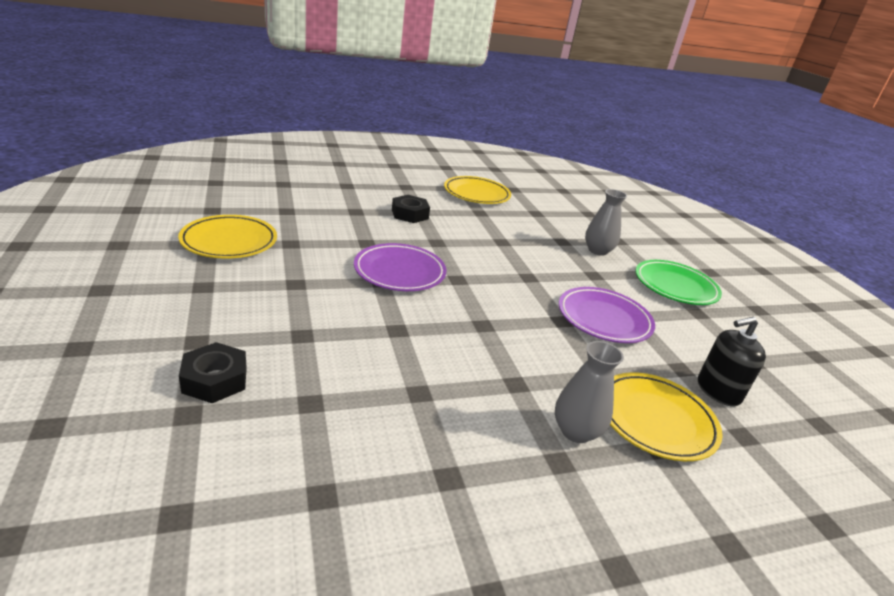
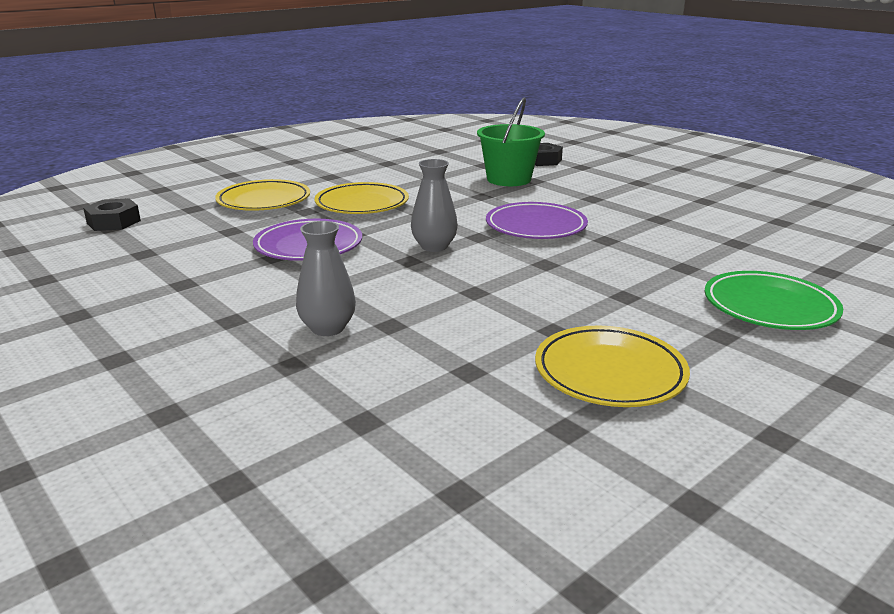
camera: 160 degrees right, 5 degrees down
(229, 241) = (698, 206): yellow plate -> yellow plate (362, 204)
(327, 350) = (509, 179): none -> green bucket
(410, 214) = (629, 287): black nut -> black nut (113, 222)
(575, 431) = (322, 186): grey vase -> grey vase (434, 246)
(675, 286) = (202, 309): green plate -> green plate (769, 307)
(718, 391) = (200, 225): black soap dispenser -> none

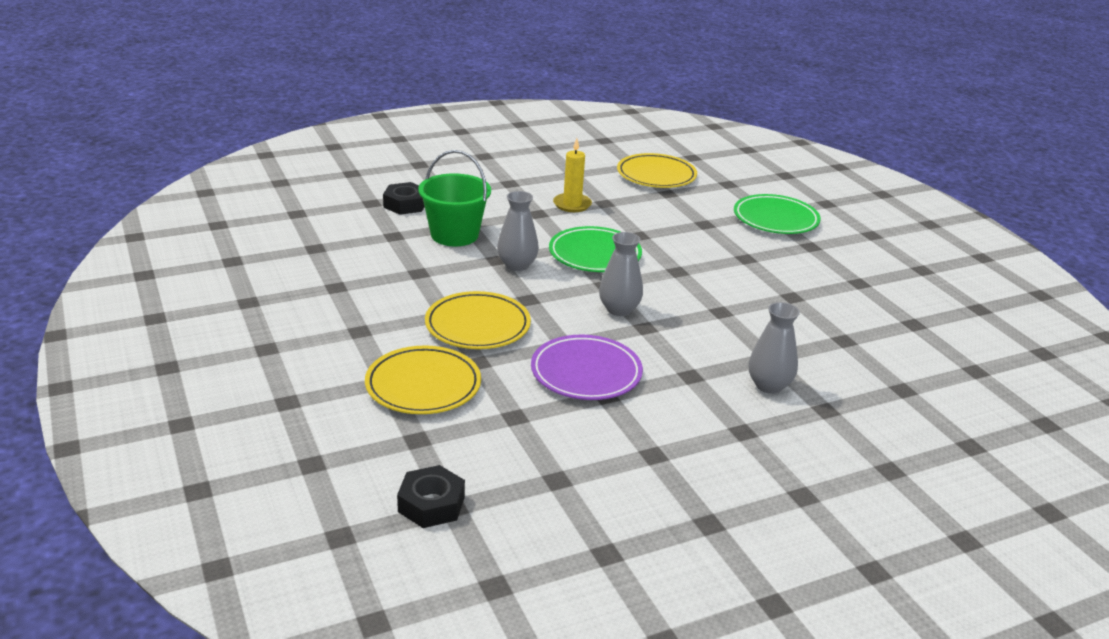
camera: 75 degrees left, 5 degrees up
(479, 203) = (517, 265): none -> grey vase
(536, 226) = (594, 255): purple plate -> green plate
(609, 373) = (852, 294): yellow plate -> yellow plate (656, 175)
(632, 207) = (572, 204): none -> yellow candle

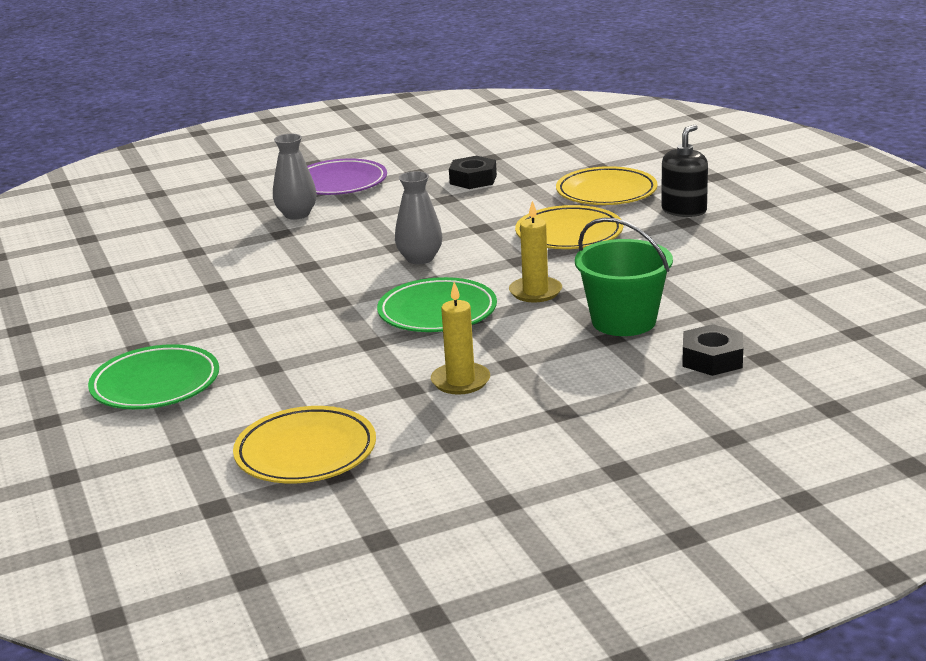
camera: 175 degrees left, 5 degrees down
(352, 347) = (684, 210): none -> black soap dispenser
(431, 504) = (577, 142): black nut -> black nut (473, 179)
(517, 265) = (535, 292): grey vase -> yellow candle
(586, 373) = (462, 210): purple plate -> purple plate (339, 183)

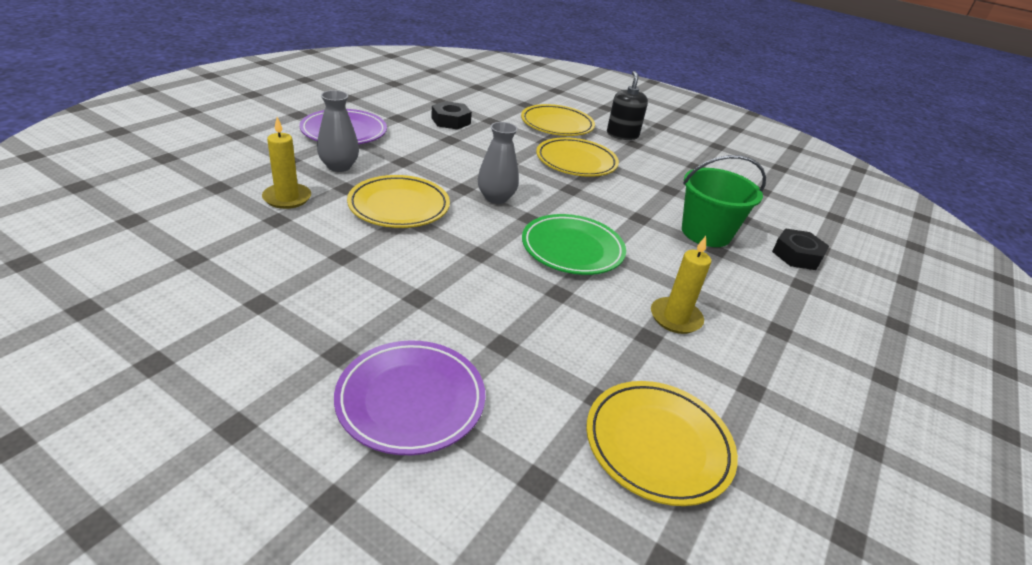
camera: 40 degrees left, 10 degrees up
(155, 384) = (411, 400): green plate -> purple plate
(311, 254) = (399, 206): none -> yellow plate
(535, 292) = (618, 217): yellow candle -> yellow candle (287, 198)

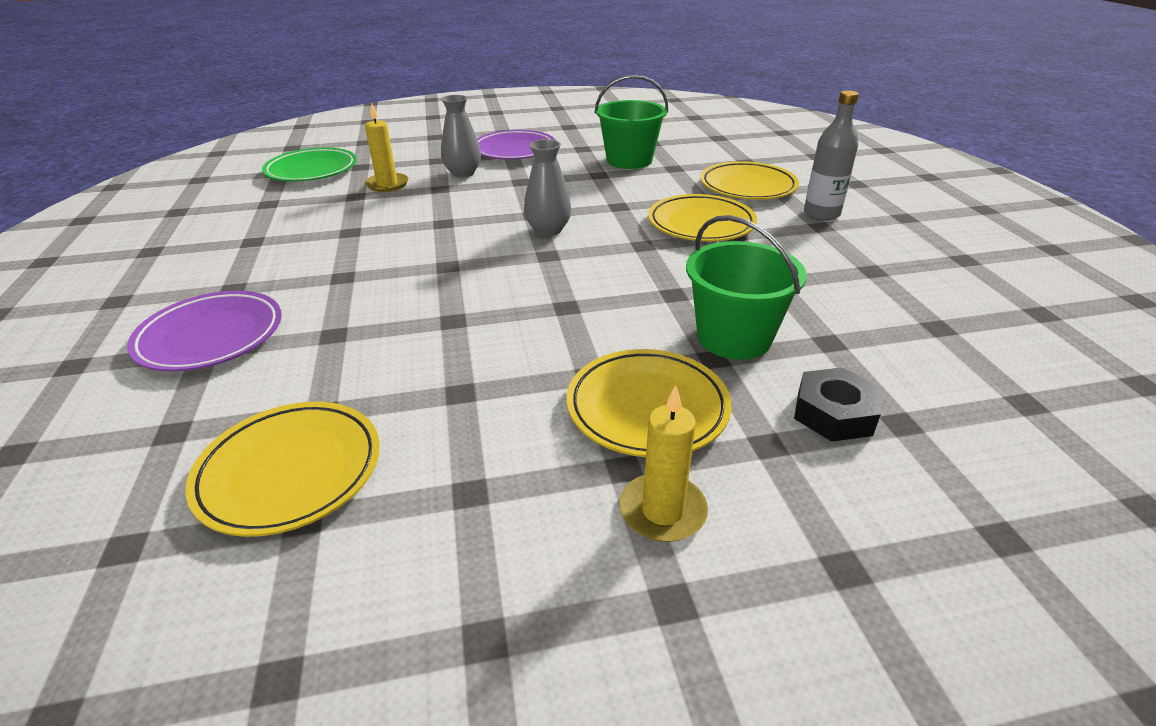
camera: 50 degrees right, 0 degrees up
(399, 206) = (453, 212): yellow plate -> yellow plate (647, 408)
(451, 121) = (629, 160): black nut -> green bucket
(572, 249) = (537, 293): green plate -> green plate (312, 170)
(622, 135) = (821, 214): black soap dispenser -> grey bottle
(675, 318) = (521, 392): yellow candle -> yellow candle (662, 511)

